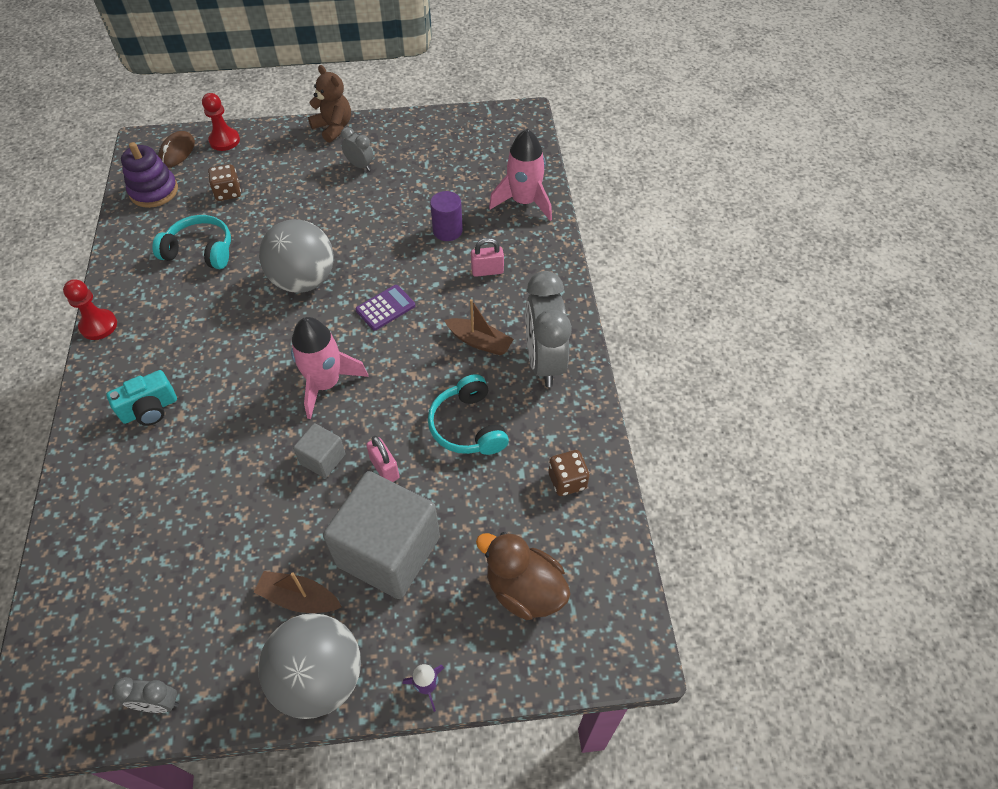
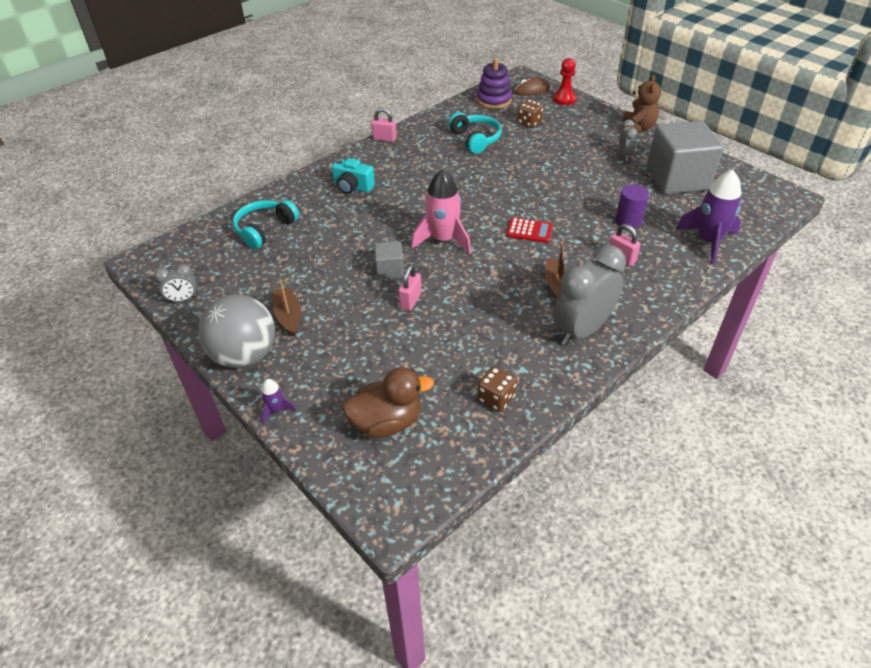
camera: 55 degrees right, 10 degrees down
(98, 325) = (384, 139): red pawn -> pink padlock
(158, 703) = (183, 299): grey clock -> grey clock turned 75 degrees counterclockwise
(304, 280) = (506, 187): grey ball -> none
(385, 308) = (529, 231): purple calculator -> red calculator
(388, 551) = (354, 337): grey cube -> grey cube (677, 179)
(468, 426) = (484, 321): turquoise headphones -> turquoise headphones (265, 229)
(524, 202) = (708, 241): pink rocket -> purple rocket
(524, 590) = (387, 422): brown duck -> brown duck turned 75 degrees clockwise

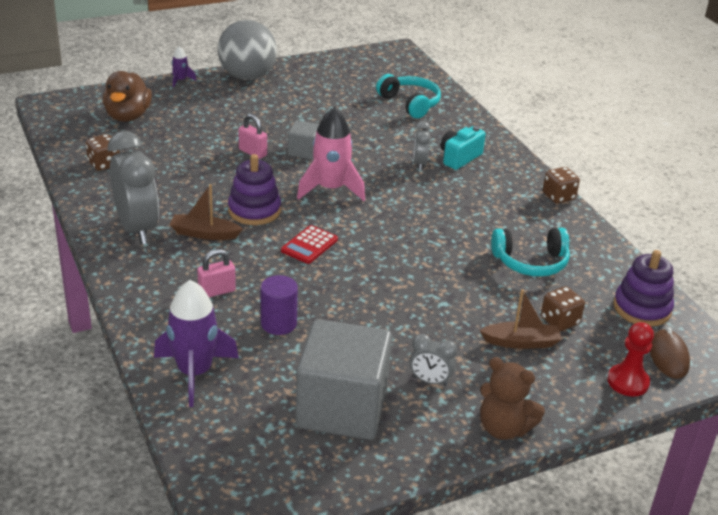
camera: 105 degrees right, 10 degrees down
(183, 299) = (333, 61): grey clock -> grey clock (419, 163)
(288, 316) = (278, 98): brown boat -> brown boat (521, 342)
(384, 139) = (558, 196): pink padlock -> brown dice
(504, 271) = (254, 210): none -> purple stacking toy

